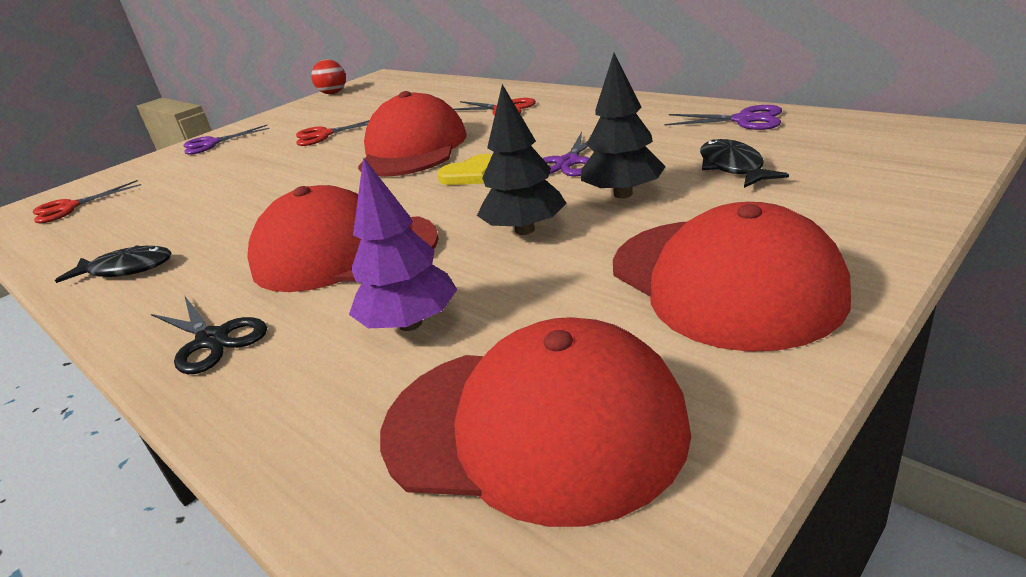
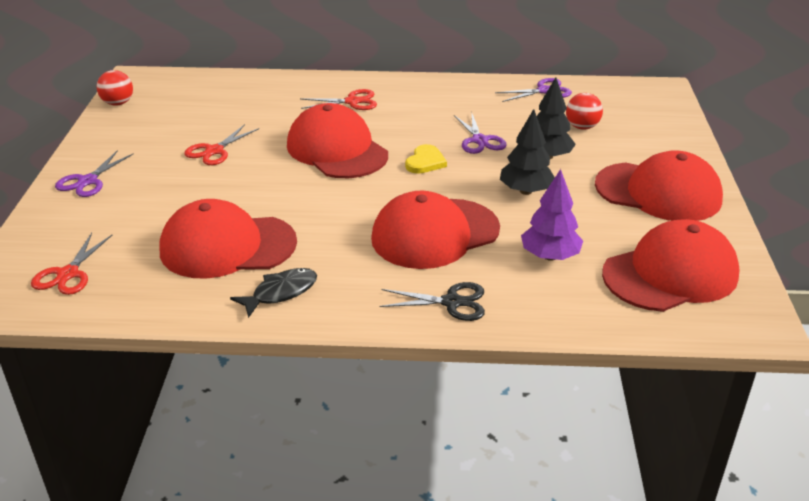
camera: 45 degrees left, 5 degrees up
(181, 214) = (227, 246): none -> red cap
(733, 167) = (582, 127): black fish -> red ball

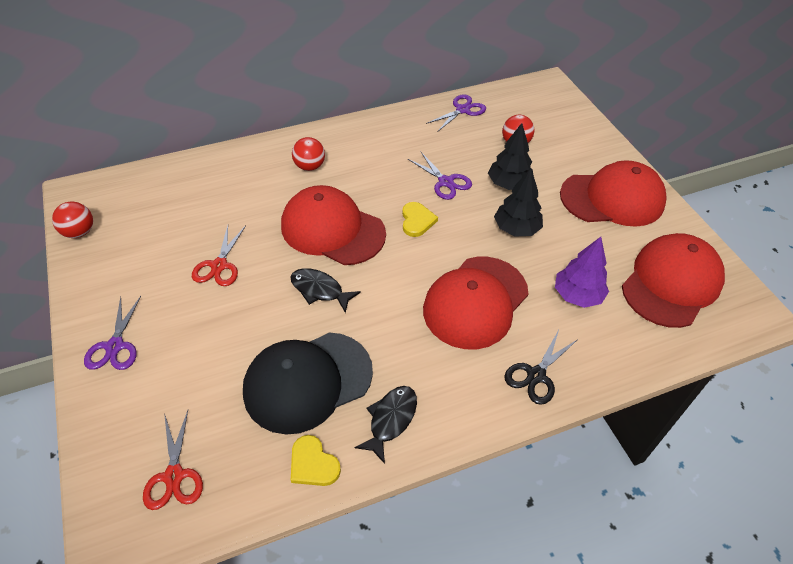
camera: 25 degrees left, 15 degrees up
(187, 301) = (313, 464): none -> yellow heart
(227, 246) = (307, 381): red cap -> black cap
(290, 188) = (320, 290): none -> black fish
(352, 102) = (309, 166): red scissors -> red ball
(452, 302) = (536, 375): black scissors -> black scissors turned 150 degrees clockwise

